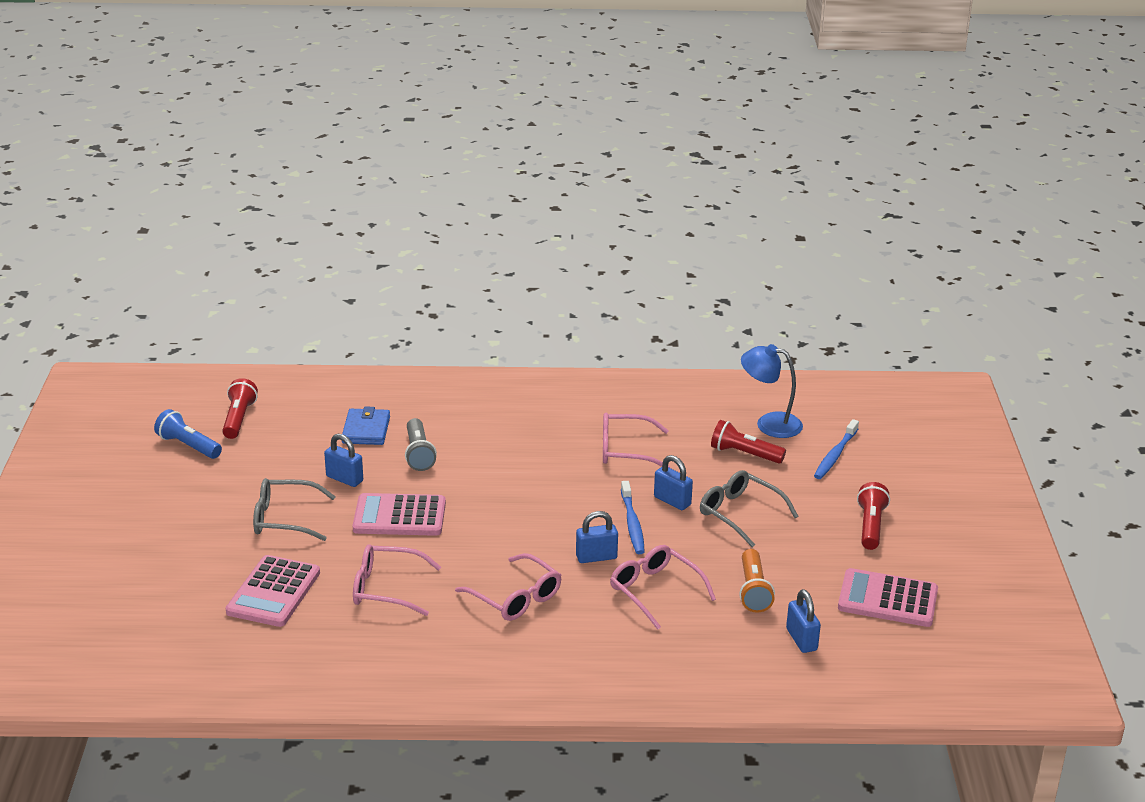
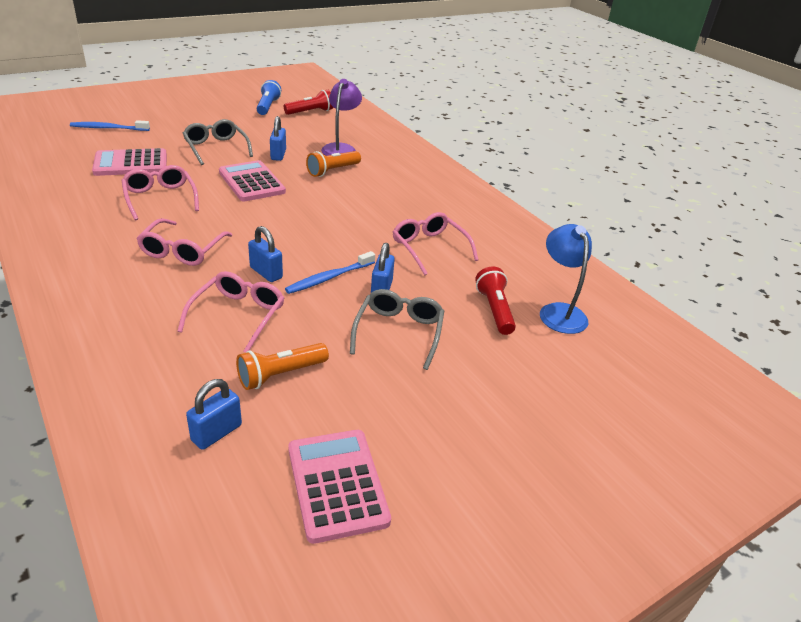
camera: 55 degrees right, 5 degrees up
(366, 430) = (341, 148): blue wallet -> purple lamp
(419, 454) = (332, 171): grey flashlight -> orange flashlight
(835, 455) = (559, 367): blue toothbrush -> blue toothbrush (108, 128)
(870, 526) = (463, 429): red flashlight -> none

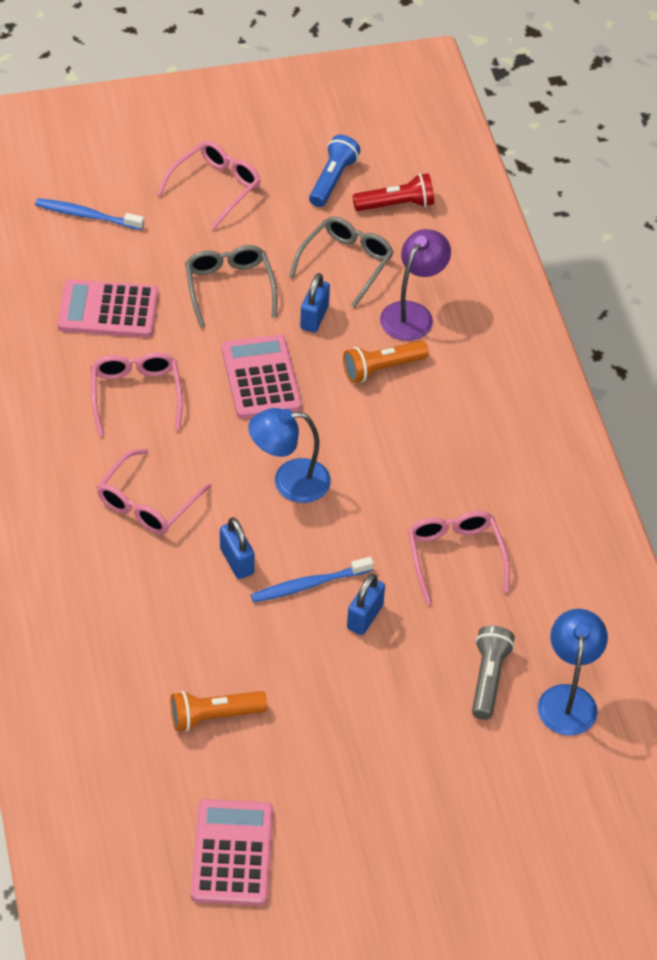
camera: 20 degrees right, 15 degrees up
(216, 433) = (137, 771): blue padlock -> none
(238, 316) = (189, 624): pink glasses -> pink glasses (215, 188)
(291, 226) = (289, 481): none -> blue lamp
(398, 333) = (359, 688): grey glasses -> grey glasses (346, 264)
(494, 310) = (488, 678): red flashlight -> grey flashlight

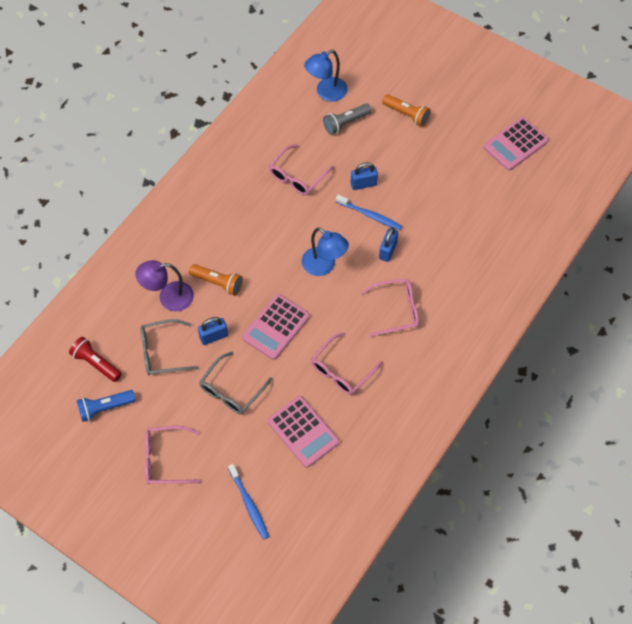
camera: 130 degrees left, 10 degrees up
(214, 716) = (468, 197): orange flashlight -> orange flashlight (407, 115)

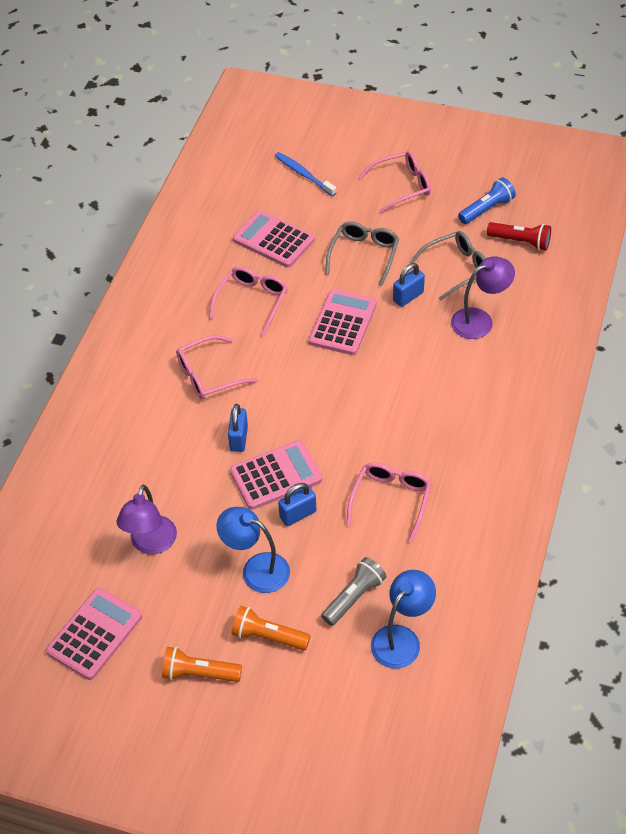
camera: 165 degrees right, 10 degrees down
(218, 283) = (431, 349): orange flashlight -> orange flashlight (199, 673)
(324, 266) = (312, 400): blue lamp -> blue lamp (256, 569)
(369, 215) = (276, 475): blue toothbrush -> pink calculator
(468, 191) = (151, 544): none -> purple lamp

